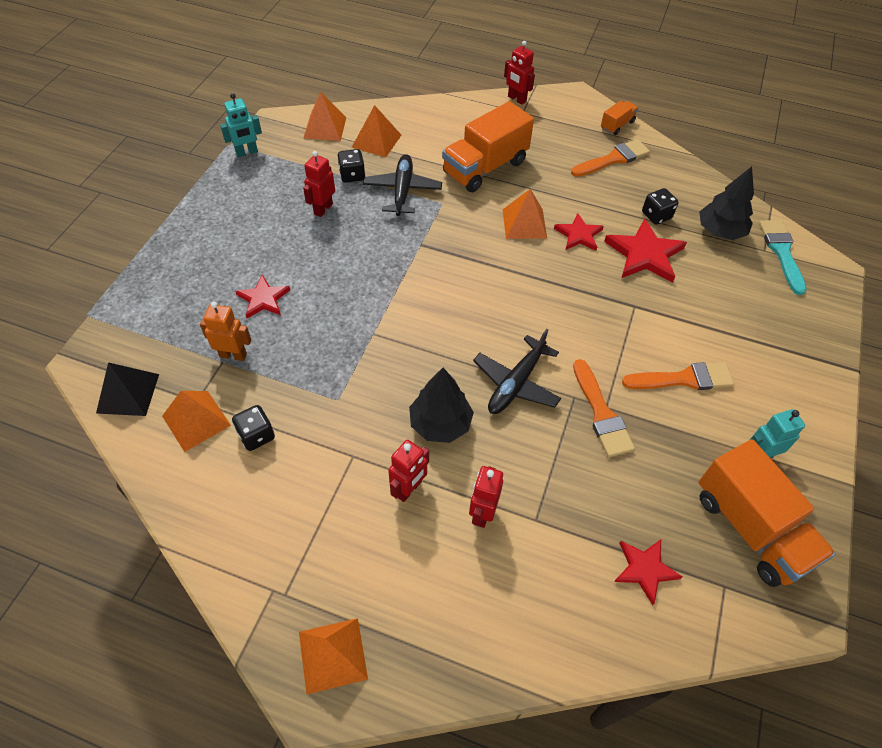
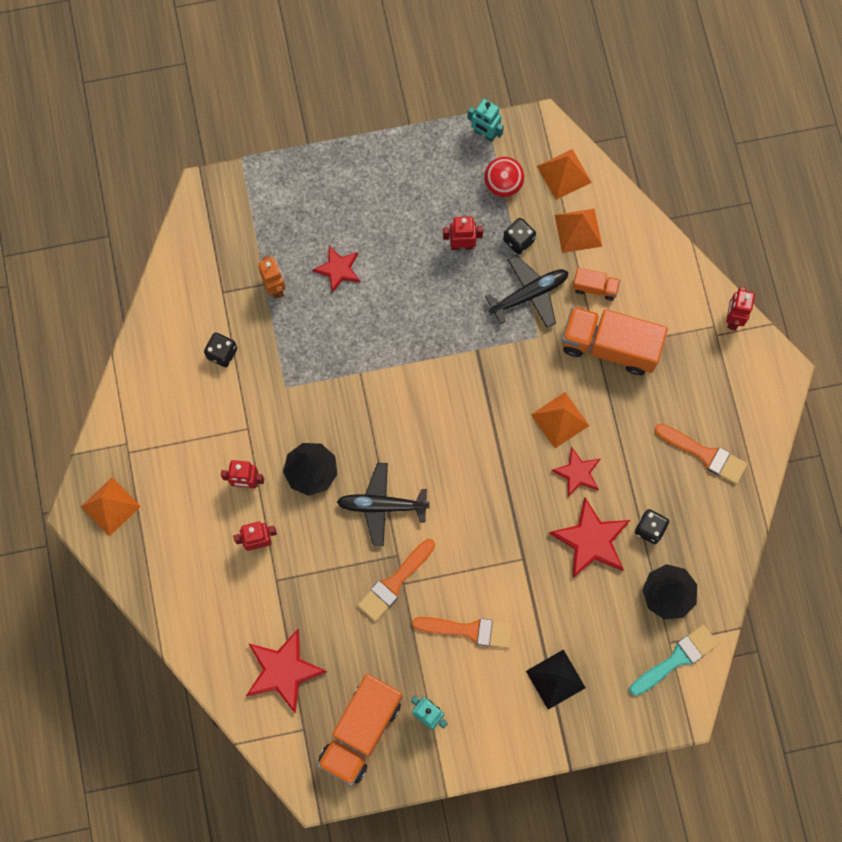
camera: 60 degrees right, 20 degrees up
(128, 393) = (199, 242): black pyramid -> black pyramid (555, 679)
(196, 420) = (208, 305): orange pyramid -> none
(298, 162) = (503, 184): none -> red ball
(617, 125) = (761, 434): orange truck -> orange truck (595, 288)
(645, 569) = (283, 671): red star -> red star, size x1.60
(683, 379) = (468, 630): orange brush -> orange brush turned 45 degrees counterclockwise

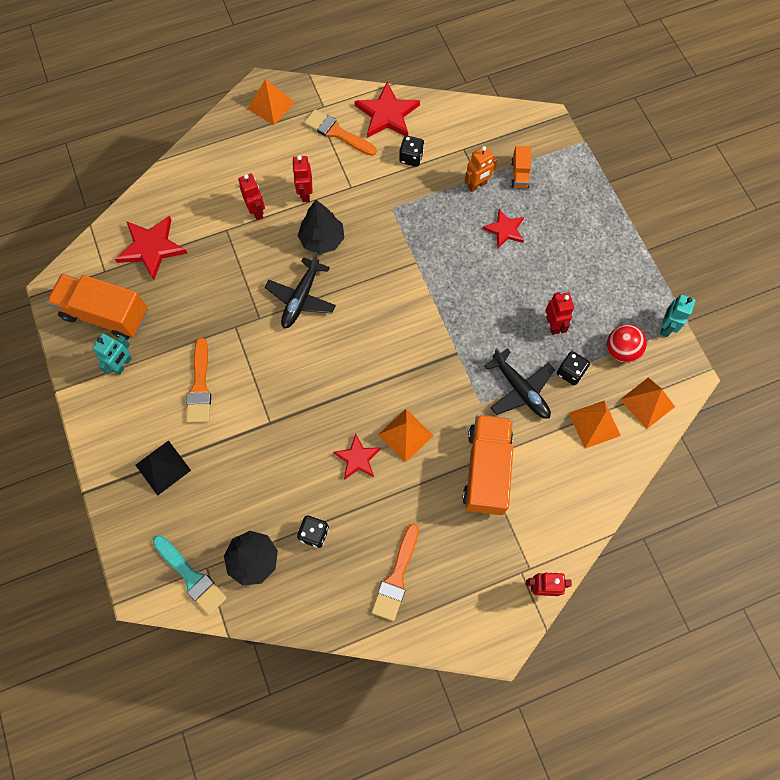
camera: 80 degrees right, 5 degrees down
(382, 505) = (301, 298): black plane -> black plane turned 150 degrees counterclockwise
(394, 582) = (235, 319): orange brush -> orange brush (337, 133)
(591, 540) = (295, 480): red star -> red star (387, 114)
(595, 288) = (541, 447): orange truck -> orange truck (519, 174)

